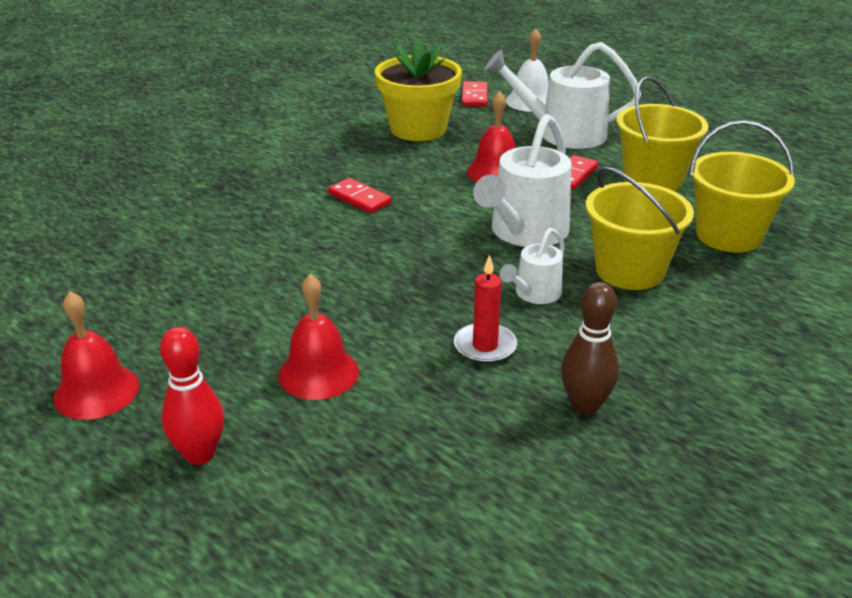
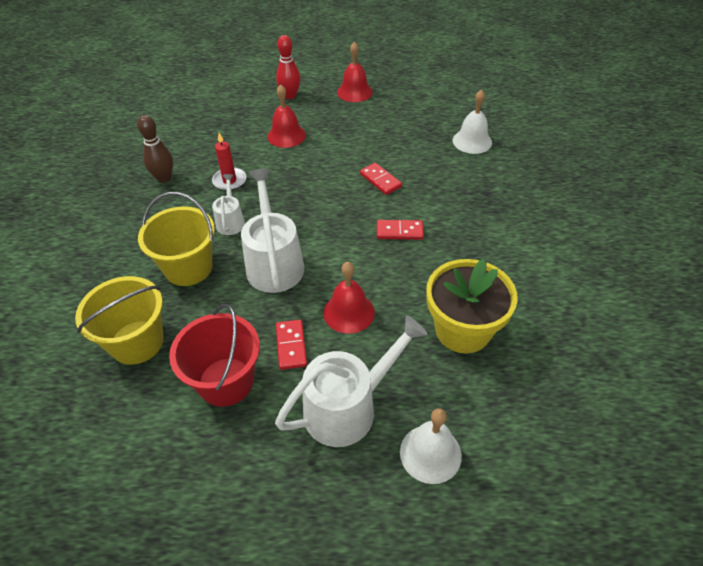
camera: 140 degrees right, 15 degrees up
(119, 233) = (472, 141): none -> white bell
(474, 96) = (486, 422): red domino -> red domino (380, 180)
(653, 179) = (226, 381): yellow bucket -> red bucket

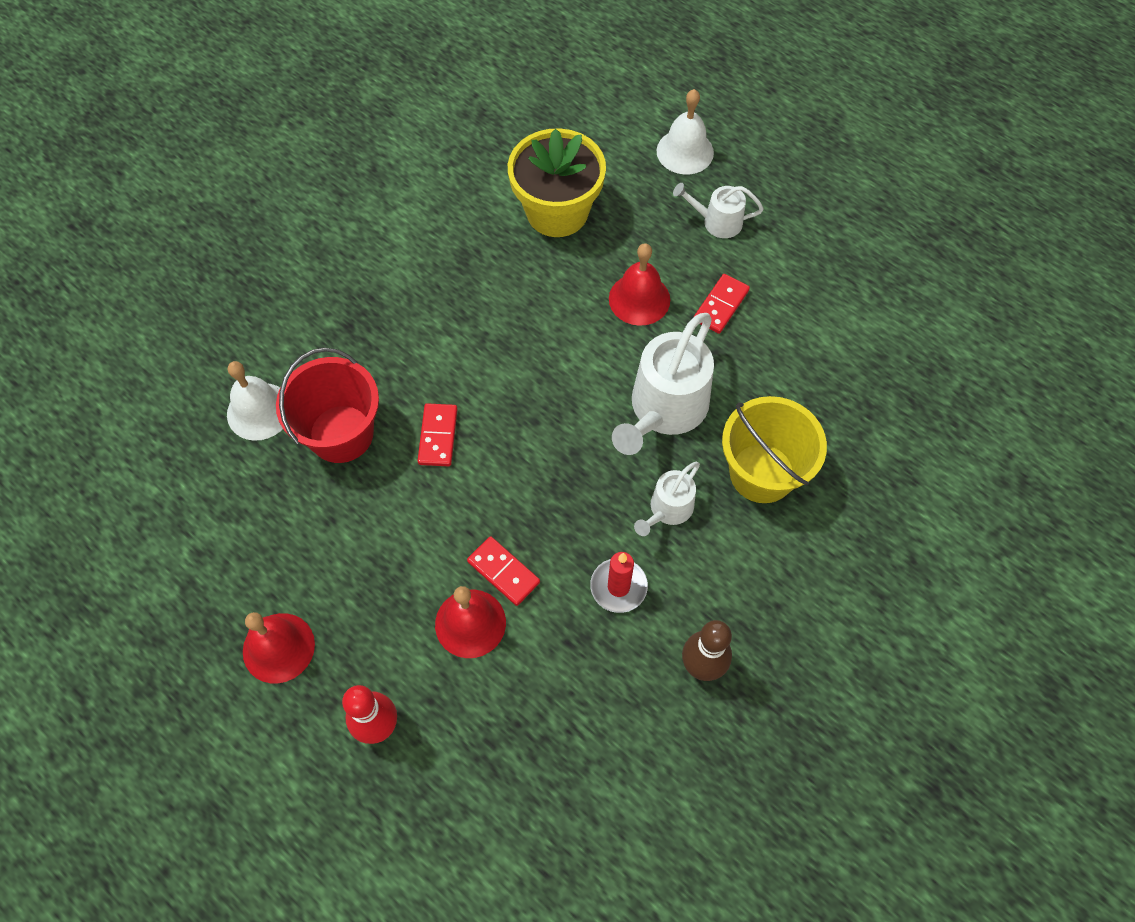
camera: 140 degrees left, 15 degrees up
(137, 342) = (867, 414): yellow bucket -> none
(226, 381) = (804, 313): red bucket -> red bucket (341, 434)
(347, 408) = (717, 222): white watering can -> white watering can, size x0.53
(399, 231) = (497, 349): red domino -> red domino (503, 572)

